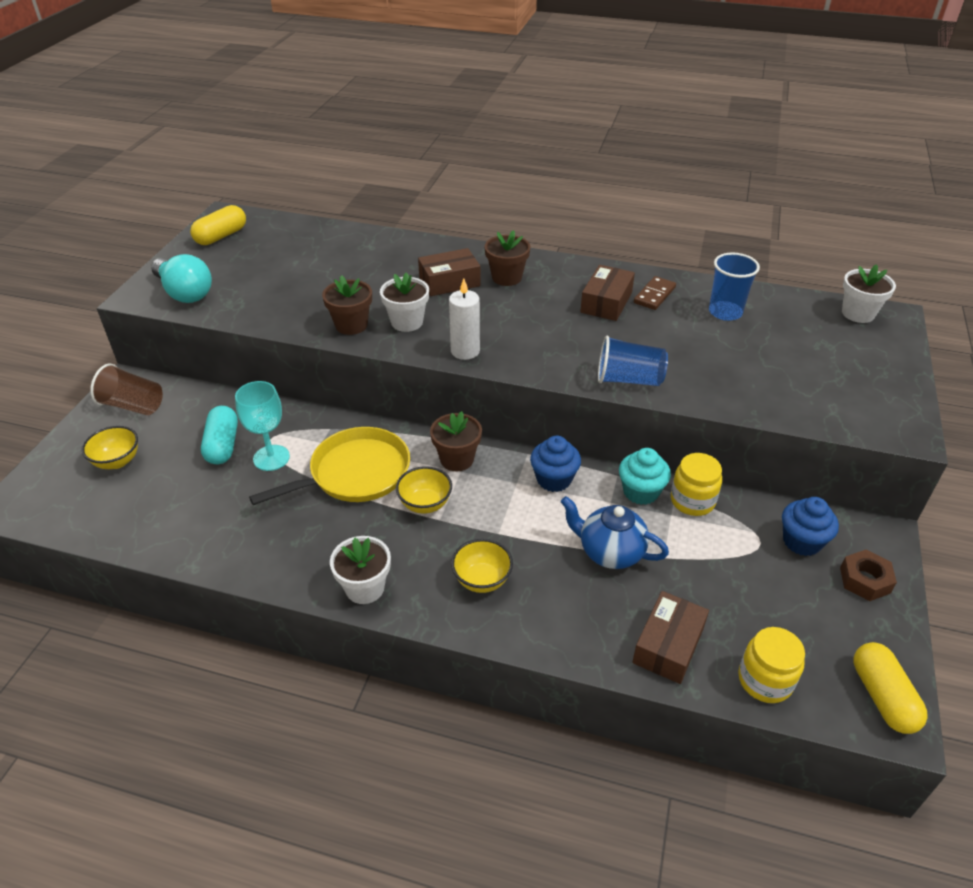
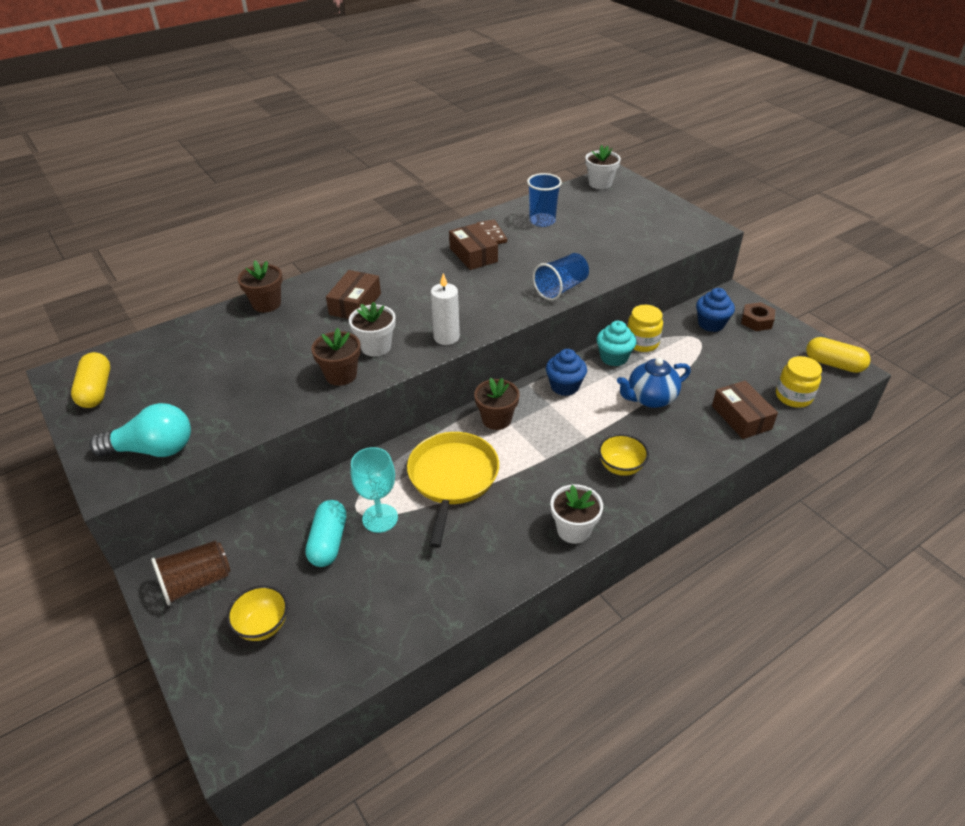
camera: 50 degrees left, 0 degrees up
(223, 445) = (328, 542): turquoise capsule -> turquoise capsule turned 60 degrees clockwise
(425, 504) = (523, 458): yellow bowl -> none
(506, 277) = (387, 278): brown flower pot -> brown flower pot (266, 304)

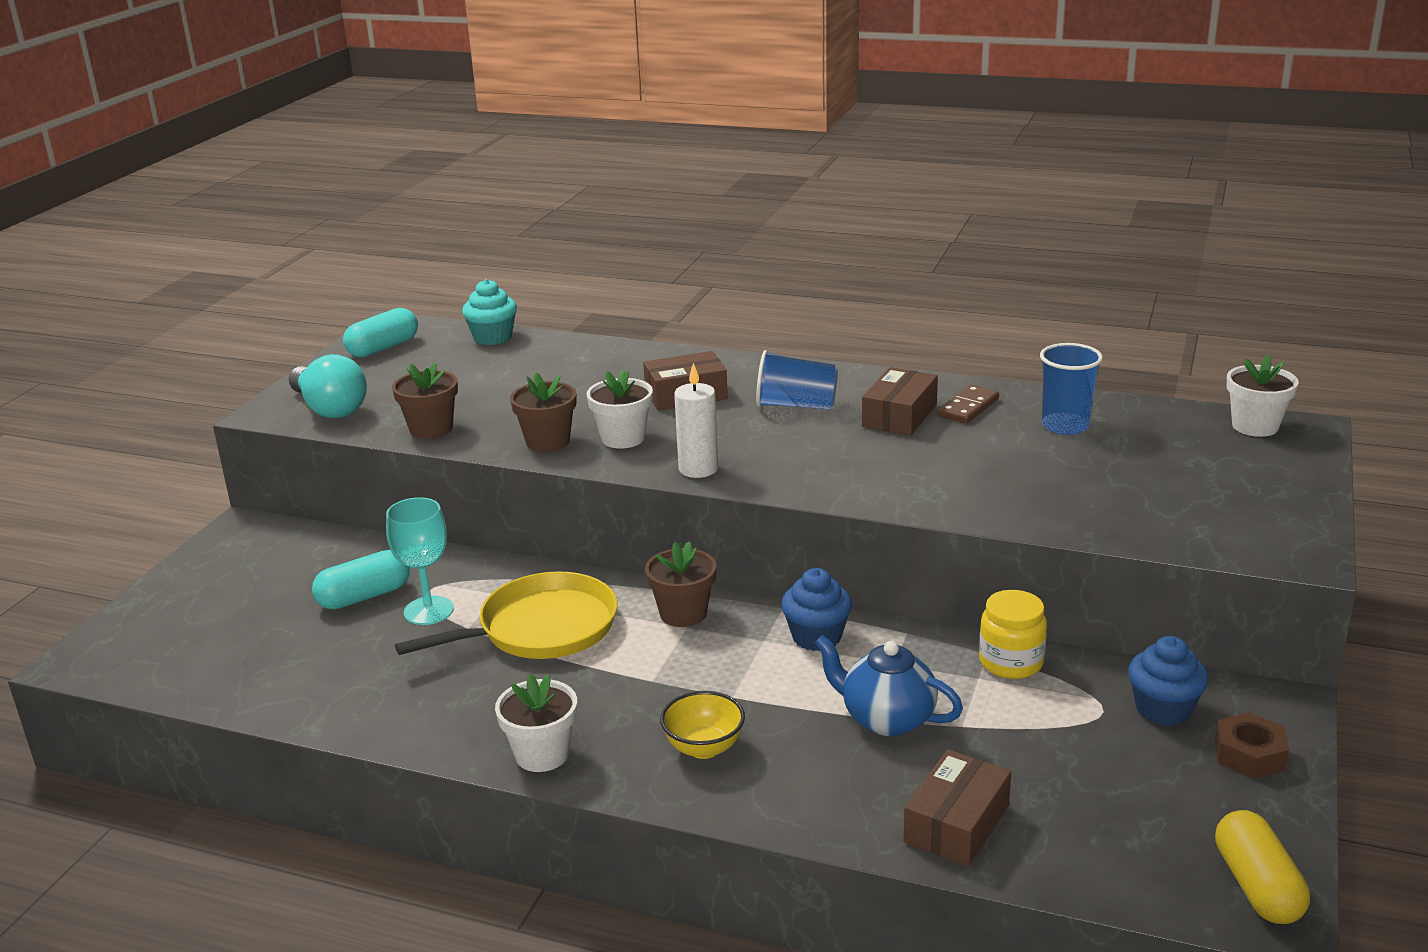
camera: 55 degrees right, 15 degrees down
(96, 390) = (383, 348): yellow capsule -> turquoise capsule
(196, 582) = (248, 552): brown cup -> none
(263, 625) = (222, 613): yellow bowl -> none
(266, 304) = (618, 354): brown flower pot -> brown flower pot (431, 429)
(561, 288) = (919, 499): blue cup -> blue cup (796, 405)
(614, 357) = (938, 652): turquoise cupcake -> turquoise cupcake (493, 337)
(793, 396) = (1089, 865): yellow jar -> none

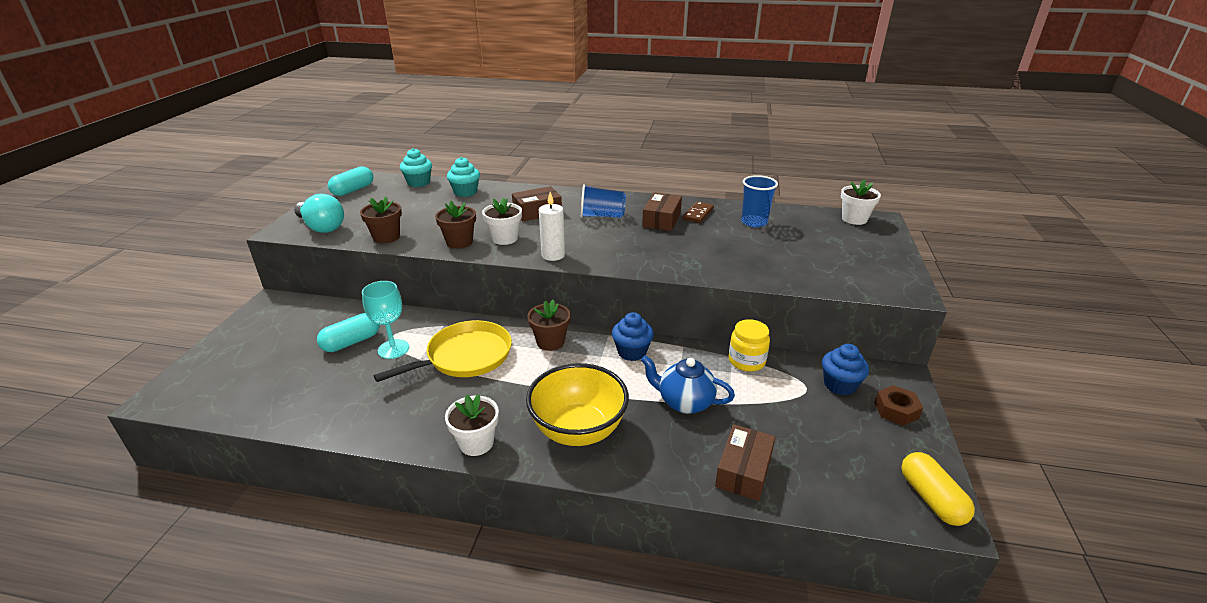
camera: 10 degrees left, 5 degrees up
(569, 357) = (465, 192): none -> turquoise cupcake
(704, 748) = (578, 430): yellow bowl -> yellow bowl, size x1.89

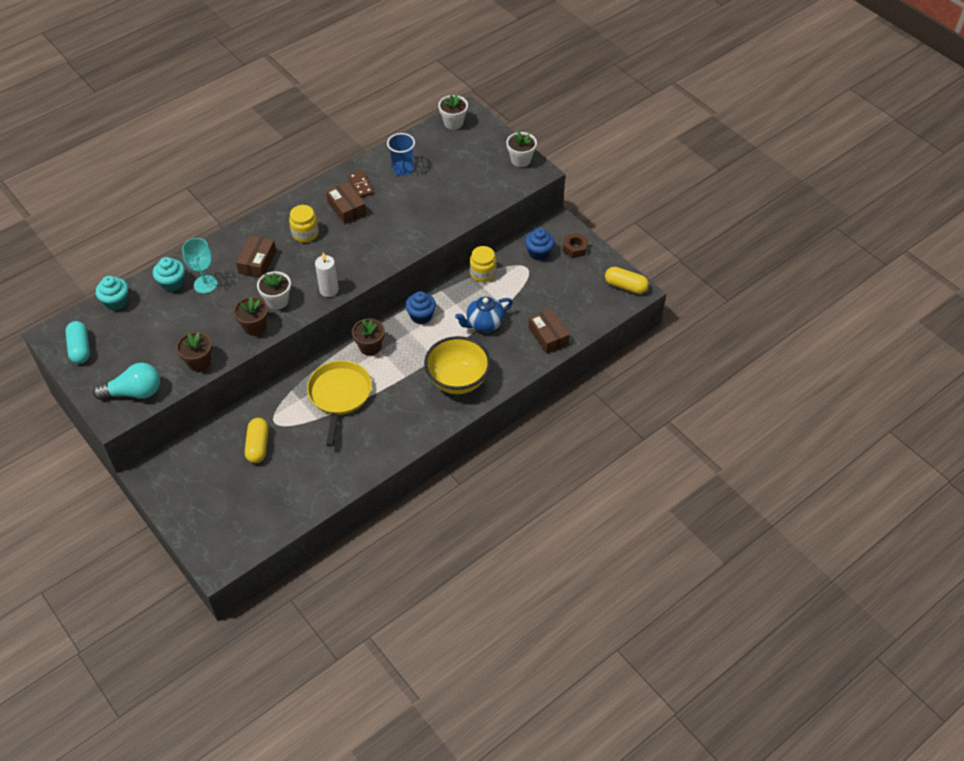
camera: 50 degrees left, 20 degrees up
(351, 342) = (258, 446): turquoise capsule -> yellow capsule
(393, 349) = (291, 427): turquoise goblet -> turquoise goblet (205, 284)
(476, 443) = (422, 428): white flower pot -> white flower pot (521, 160)
(602, 216) = (305, 233): blue cup -> yellow jar

